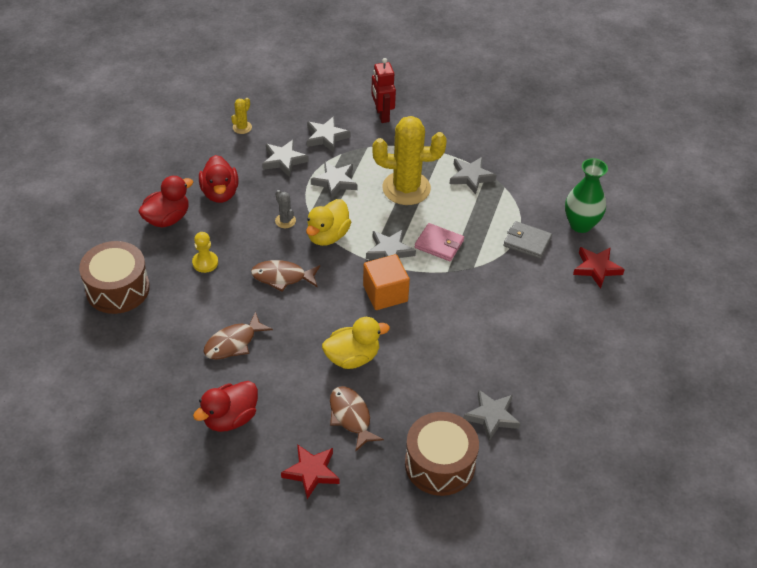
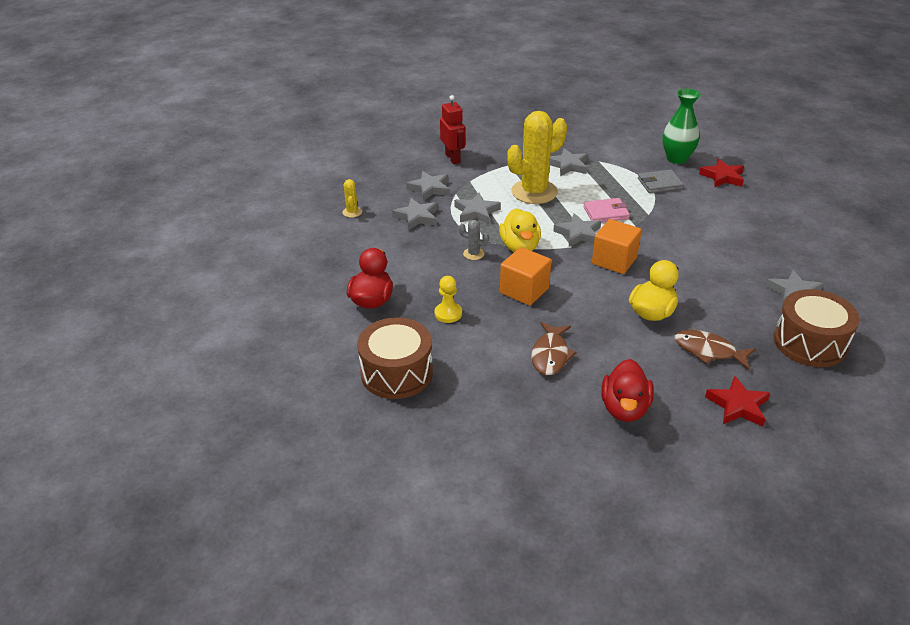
camera: 35 degrees left, 10 degrees down
(220, 193) = (394, 262): red duck -> none
(282, 277) = (524, 290): brown fish -> orange cube
(382, 115) = (453, 158): red robot -> red robot turned 150 degrees counterclockwise

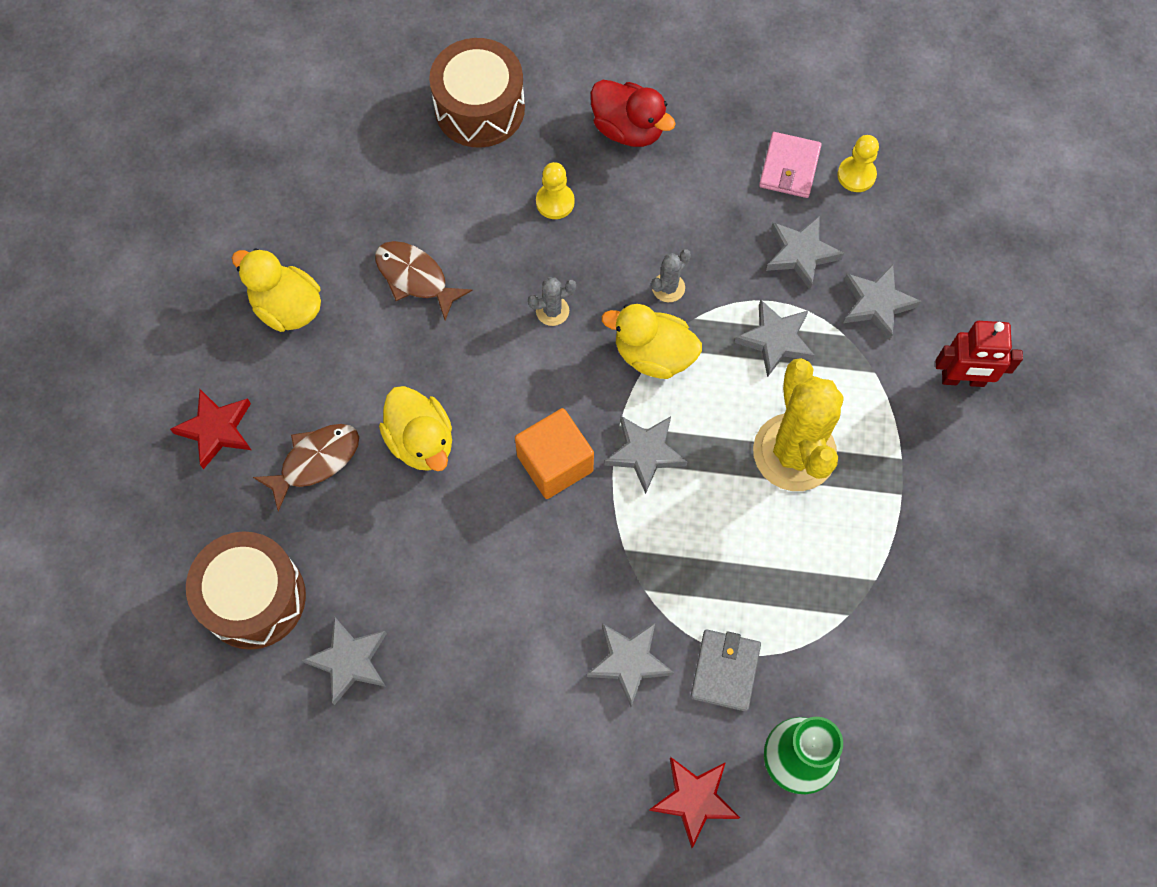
camera: 115 degrees right, 30 degrees up
(352, 212) = (856, 175): yellow cactus -> yellow pawn
(524, 290) = (552, 311): orange cube -> grey cactus
(568, 165) = (855, 554): grey star -> grey star (629, 662)
(606, 213) = (680, 526): pink wallet -> pink wallet (789, 167)
(624, 408) = (287, 307): red duck -> yellow duck

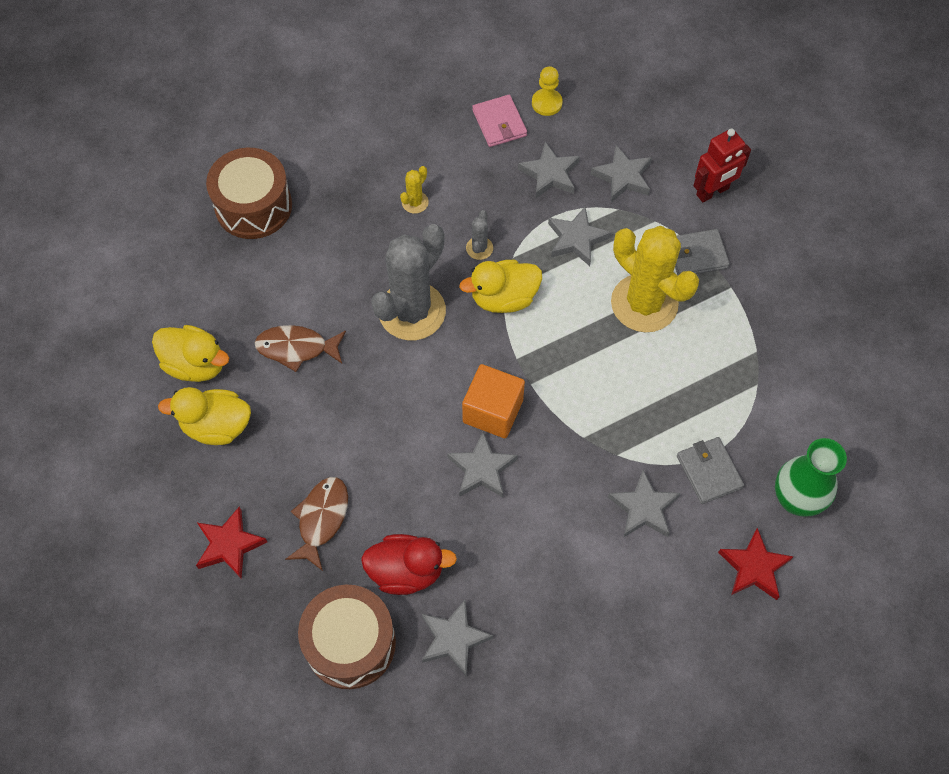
camera: 35 degrees left, 5 degrees down
(421, 441) = (388, 456): yellow duck -> yellow duck (196, 364)
(552, 311) = (412, 311): grey cactus -> grey cactus, size x2.40
(555, 202) = (357, 238): yellow pawn -> none
(628, 129) = (371, 160): red duck -> red duck (406, 571)
(639, 200) = (415, 202): none -> yellow cactus
(645, 453) = (548, 365): grey star -> grey star (482, 469)
(892, 437) = (697, 255): none -> grey wallet

